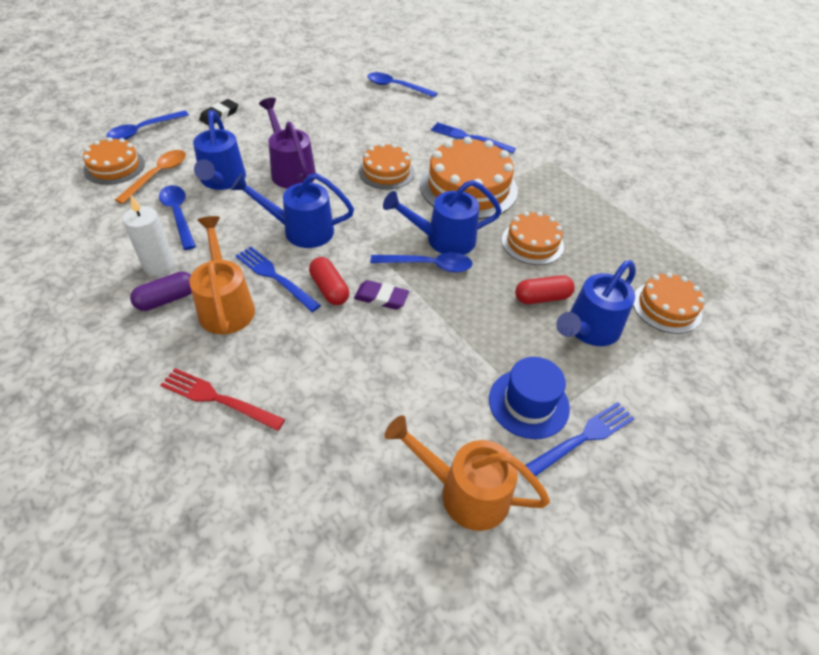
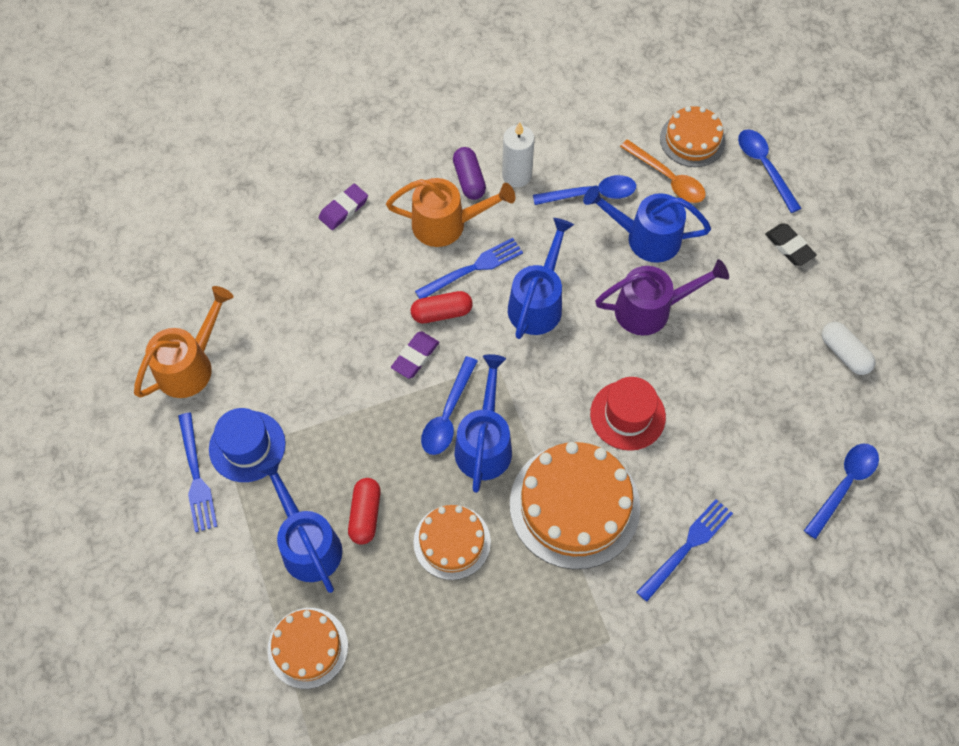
camera: 110 degrees right, 15 degrees up
(217, 398) = (343, 209): red fork -> purple eraser
(303, 91) = (844, 353): none -> white capsule
(386, 172) = (627, 415): orange cake -> red hat

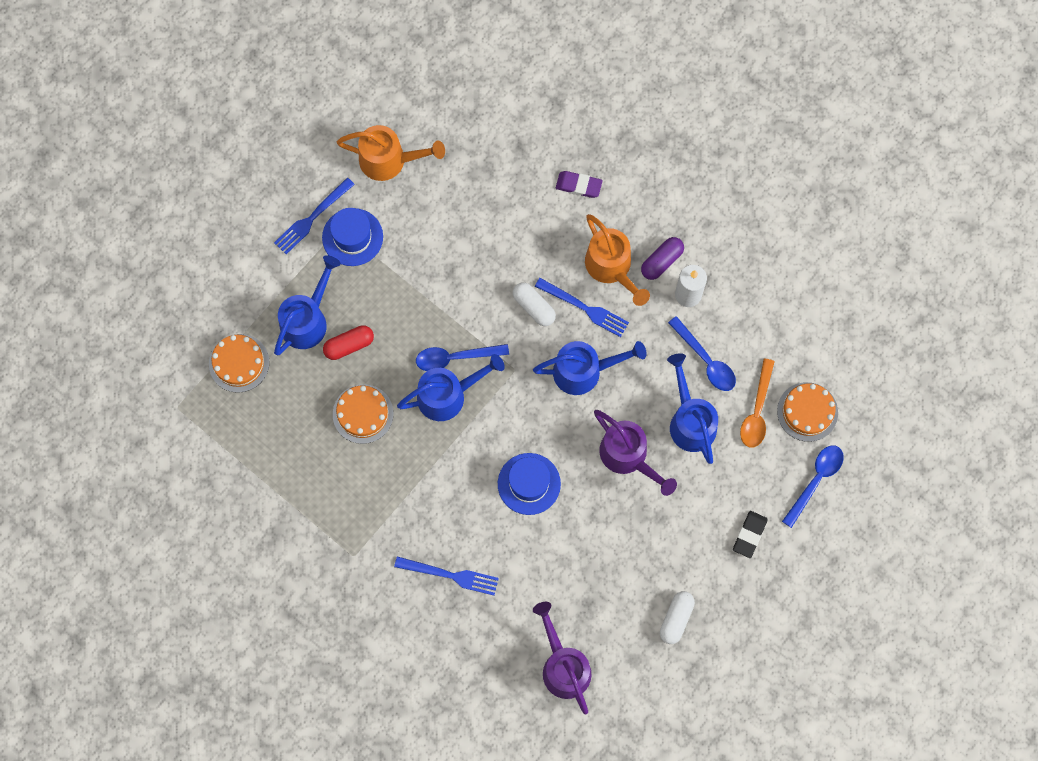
camera: 60 degrees right, 10 degrees up
(415, 356) = (487, 309): purple eraser -> none
(441, 313) = (534, 307): red capsule -> white capsule
(574, 505) = (437, 482): orange cake -> none
(627, 415) = (529, 484): red hat -> blue hat
(844, 485) = (563, 665): blue spoon -> purple watering can

